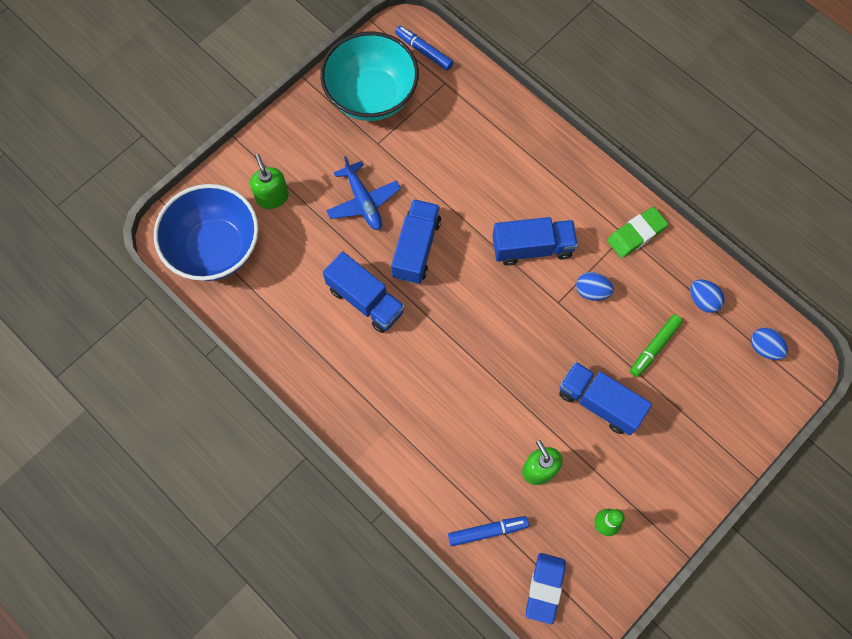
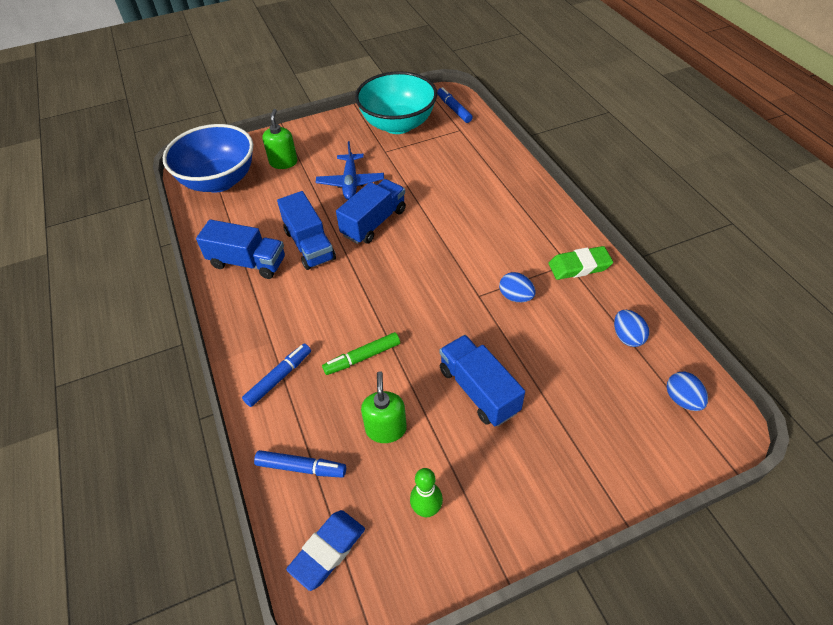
camera: 25 degrees right, 20 degrees down
(421, 458) = (279, 378): none -> blue marker
(532, 248) = (475, 249): blue truck -> blue truck (248, 262)
(654, 347) = (558, 361): green marker -> green marker (362, 357)

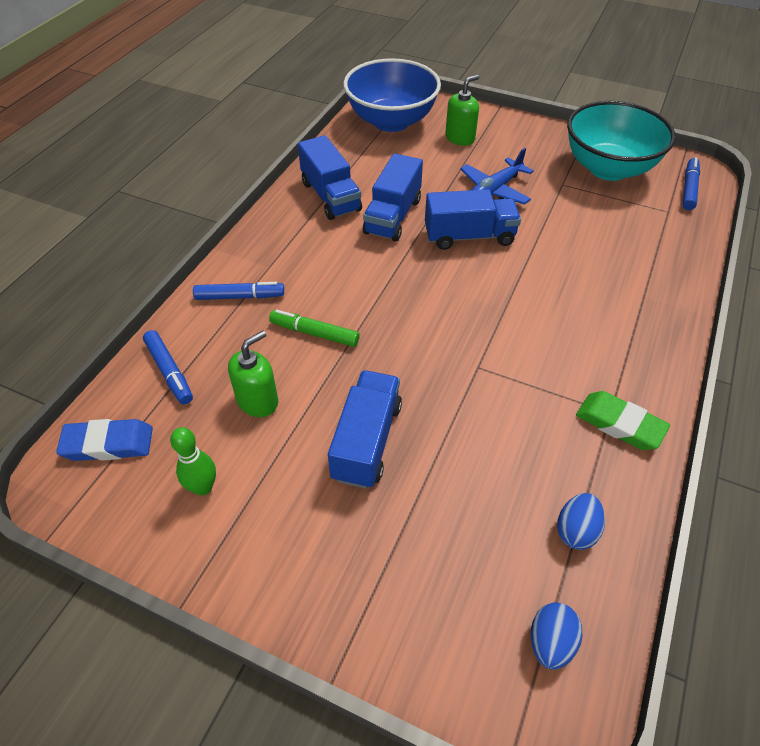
camera: 45 degrees right, 0 degrees up
(515, 297) = (511, 396): blue egg -> none

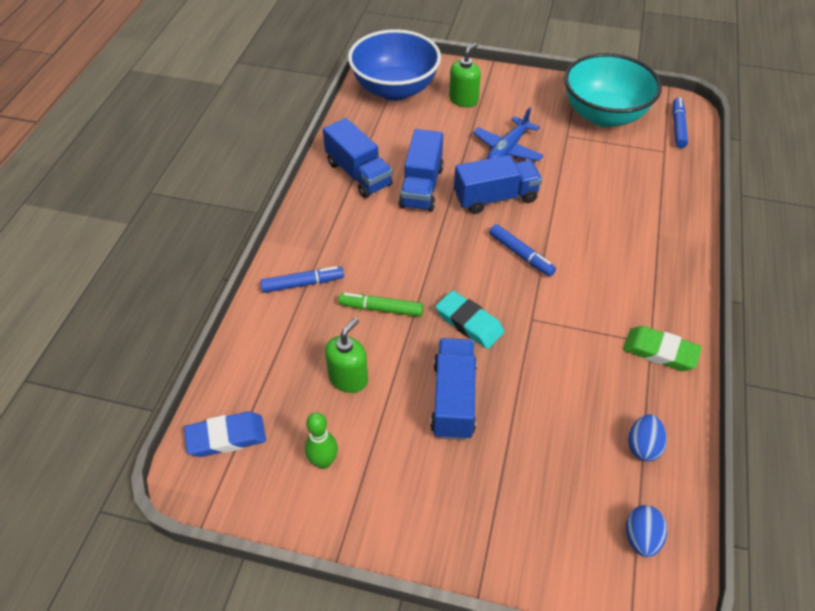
camera: 10 degrees left, 0 degrees up
(169, 371) = (260, 363): blue marker -> blue marker (521, 254)
(406, 361) = (469, 323): none -> turquoise eraser

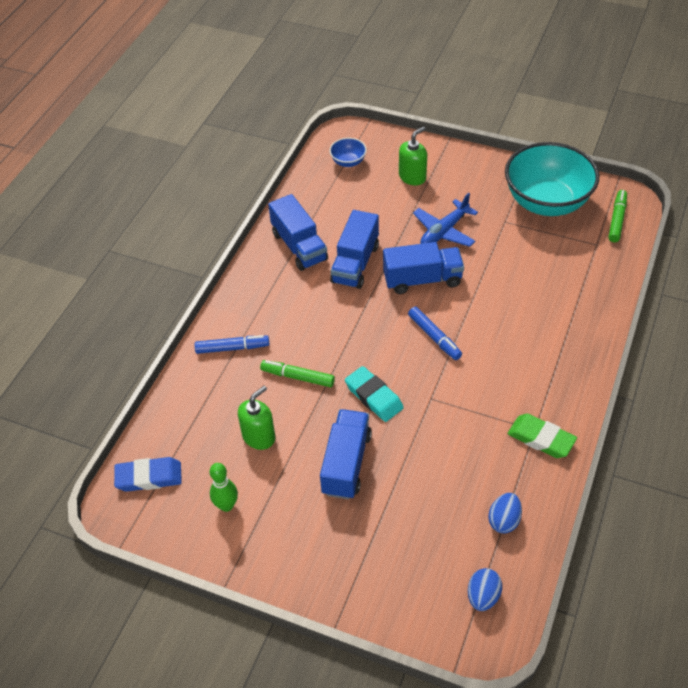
camera: 10 degrees right, 0 degrees up
(395, 89) = (348, 162): blue bowl -> blue bowl, size x0.43
(678, 127) = (617, 220): blue marker -> green marker

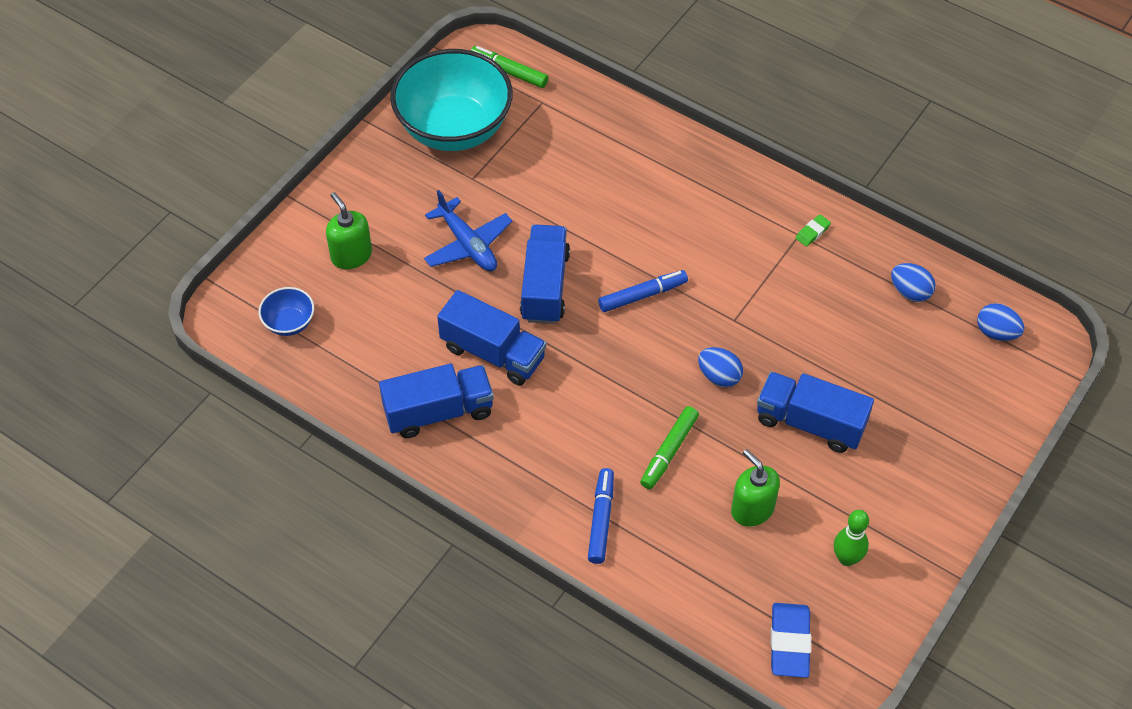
camera: 80 degrees left, 5 degrees up
(373, 397) = (719, 376): turquoise eraser -> blue egg
(541, 439) = (812, 232): green eraser -> green eraser, size x0.51

